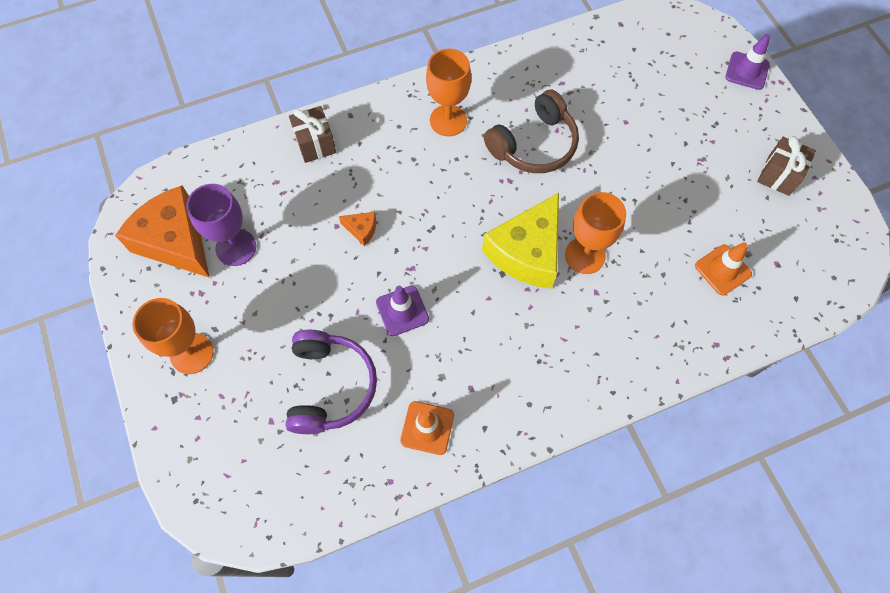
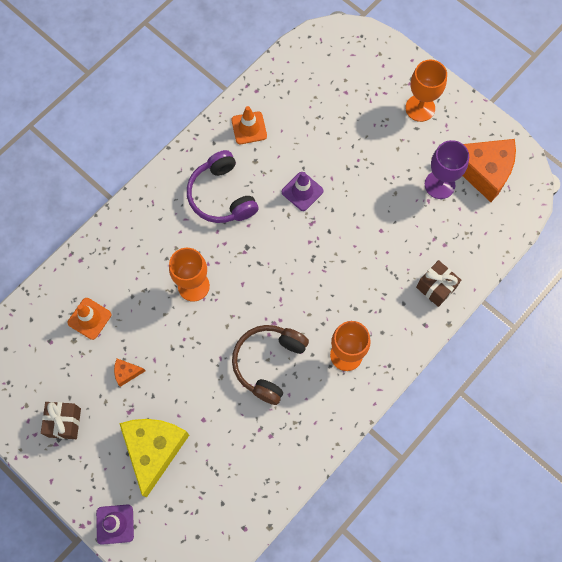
camera: 155 degrees right, 5 degrees up
(330, 386) = (321, 126): purple headphones -> purple headphones (221, 196)
(361, 230) = (361, 235): orange cheese -> orange cheese (127, 372)
(527, 252) = (236, 270): yellow cheese -> yellow cheese (154, 449)

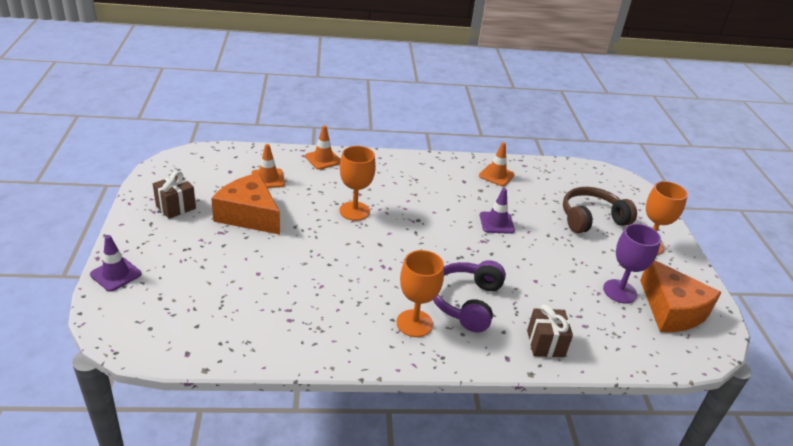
camera: 40 degrees right, 35 degrees down
(101, 248) = (323, 159): none -> orange traffic cone
(127, 372) = (249, 215): orange cheese -> orange cheese, size x2.42
(154, 449) = (203, 261): yellow cheese -> none
(221, 196) = (434, 189): purple headphones -> purple headphones (466, 302)
(268, 363) = (348, 282): brown headphones -> brown headphones (591, 218)

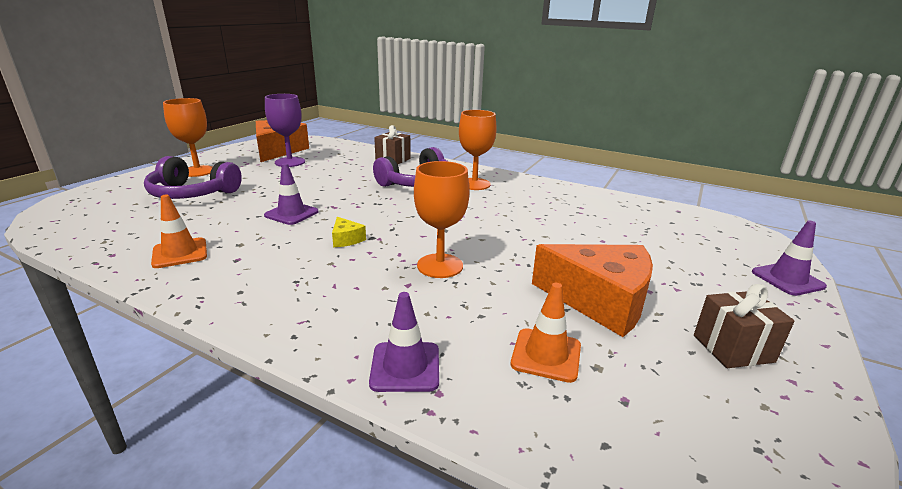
camera: 145 degrees left, 10 degrees down
(249, 215) = (600, 301): orange cheese -> orange cheese turned 45 degrees counterclockwise
(323, 159) = (405, 367): orange traffic cone -> purple traffic cone
(430, 213) = (346, 239): none -> yellow cheese
(591, 218) = (192, 193): brown headphones -> purple headphones

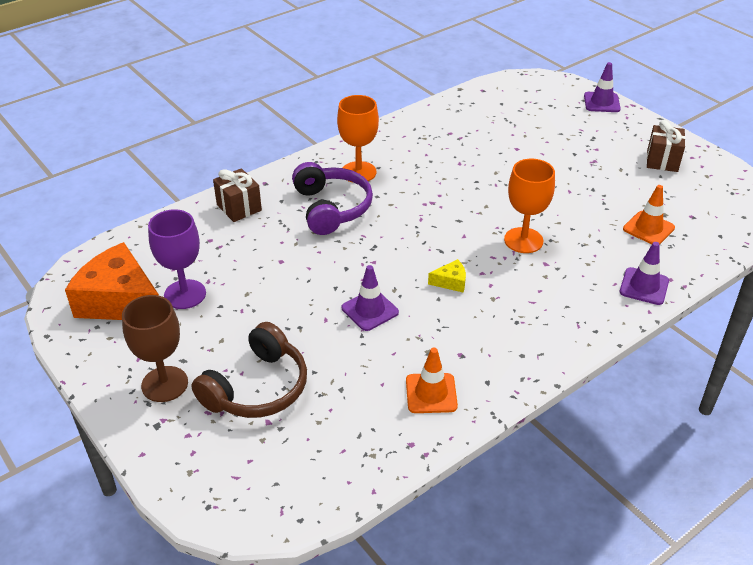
camera: 65 degrees left, 15 degrees up
(192, 193) = (257, 388): purple headphones -> brown headphones
(198, 171) = (164, 384): orange goblet -> brown goblet
(600, 301) = (599, 185): orange cheese -> none

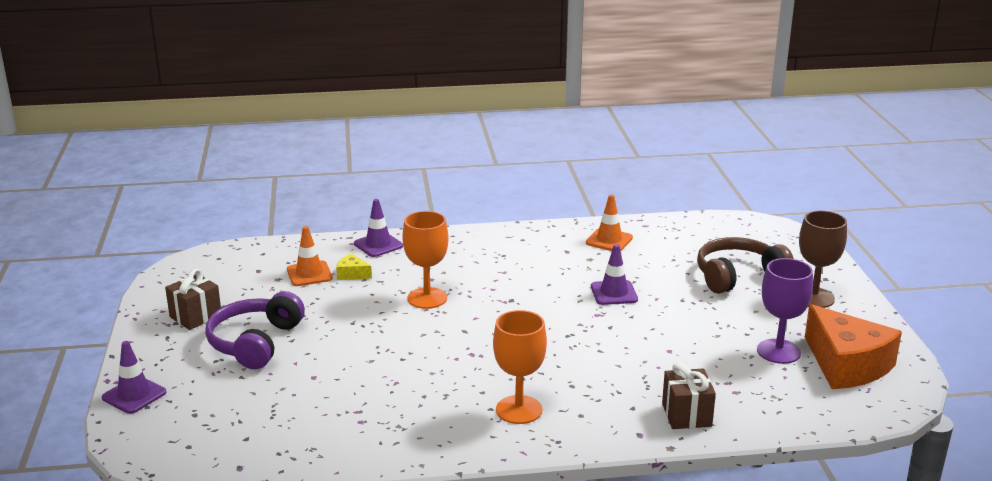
camera: 150 degrees left, 15 degrees down
(332, 208) = (582, 381): purple headphones -> purple headphones (255, 342)
(451, 282) = (526, 290): yellow cheese -> yellow cheese (352, 274)

